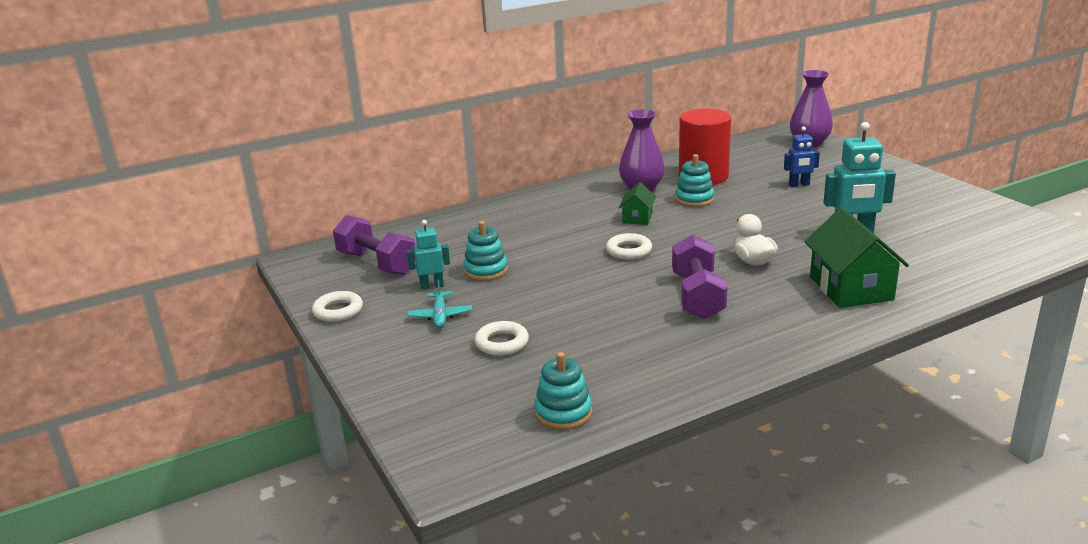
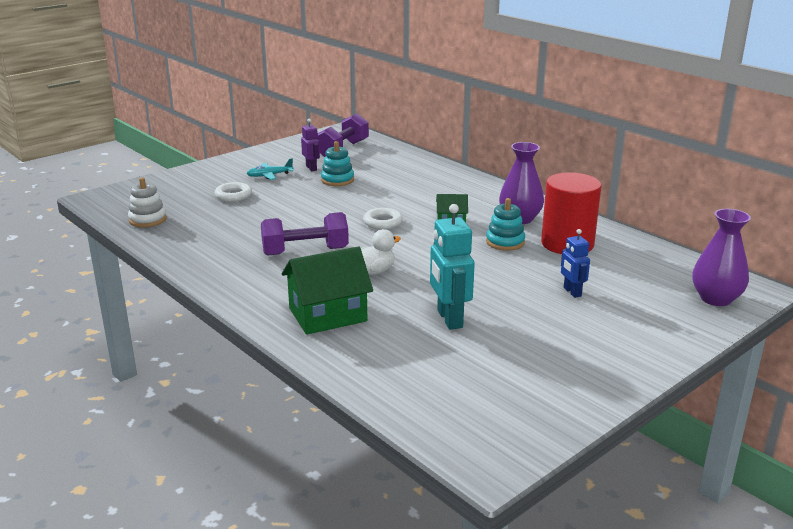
camera: 75 degrees right, 0 degrees up
(338, 311) = (274, 150): white ring -> none
(432, 286) = (311, 168): turquoise robot -> purple robot
(563, 413) = (147, 220): turquoise stacking toy -> white stacking toy

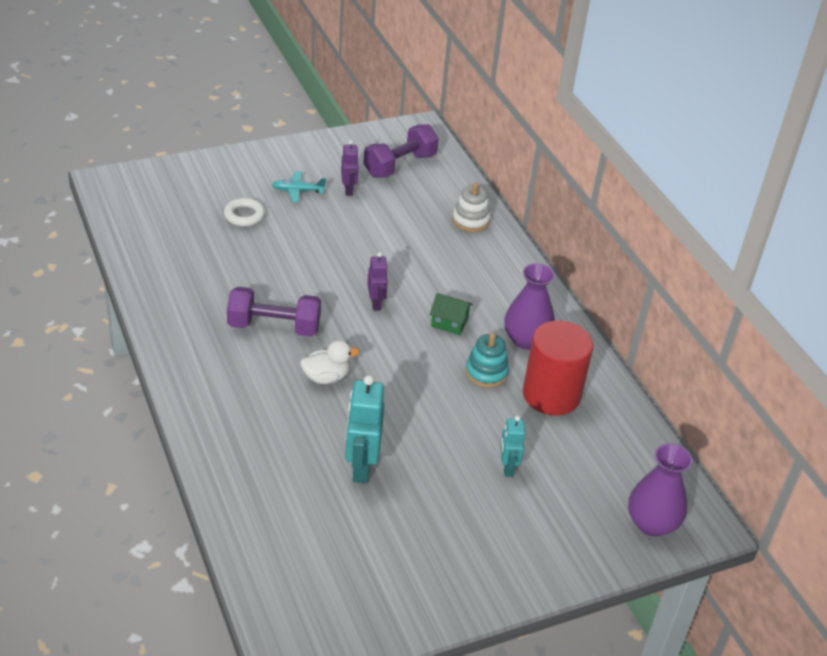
camera: 15 degrees right, 15 degrees up
(147, 220) = (142, 232): white stacking toy -> white stacking toy (470, 221)
(328, 315) = (249, 425): green house -> none
(337, 180) = (366, 218): turquoise stacking toy -> none
(382, 222) = (376, 303): white ring -> purple robot
(572, 292) = (507, 468): blue robot -> turquoise robot

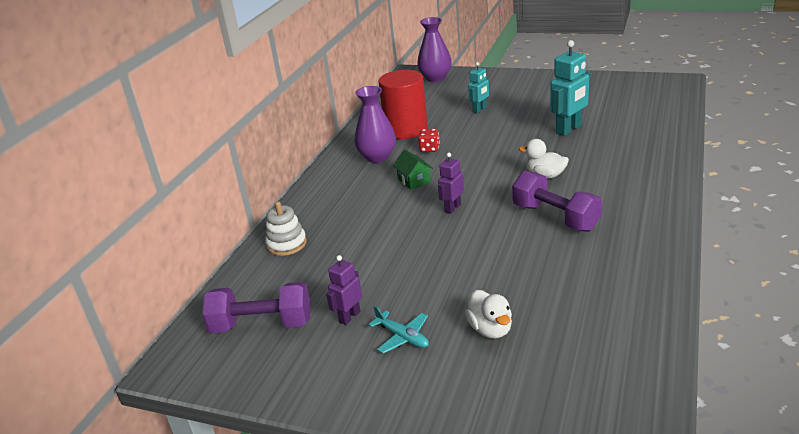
camera: 130 degrees left, 10 degrees down
(244, 215) = (490, 329): white ring -> white duck
(486, 372) = (429, 149): turquoise stacking toy -> red dice

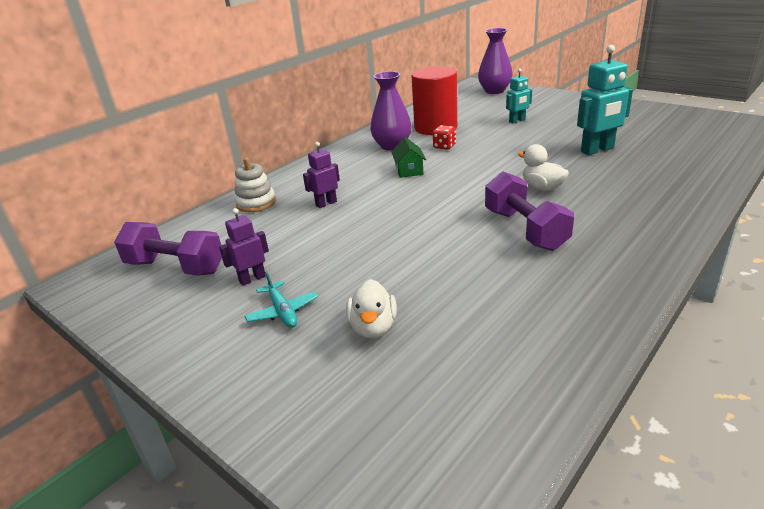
camera: 20 degrees right, 0 degrees up
(452, 208) = (426, 201): purple robot -> purple robot (326, 203)

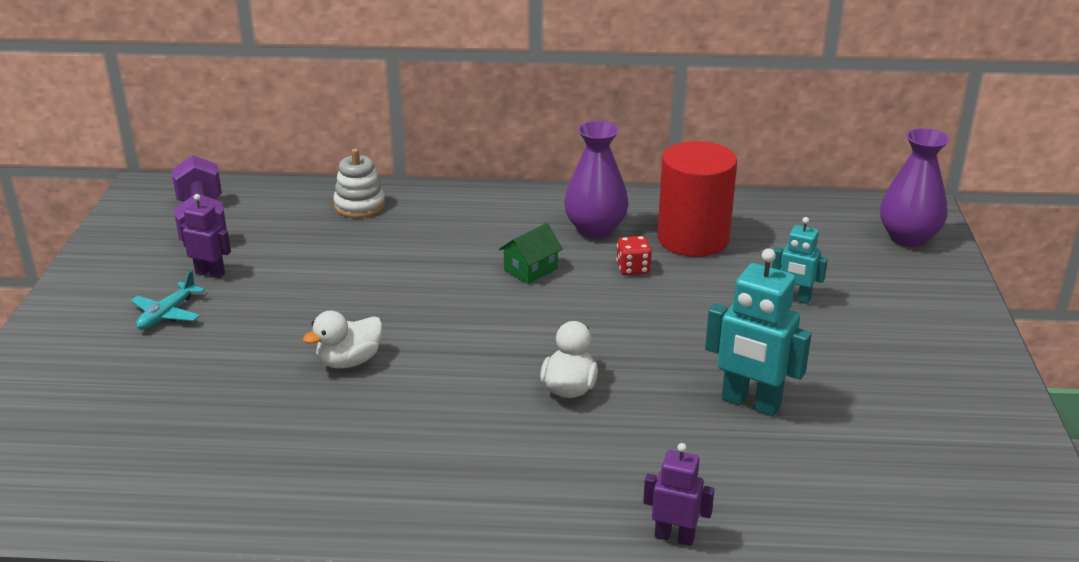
camera: 50 degrees right, 0 degrees up
(326, 203) = (394, 248): purple robot -> purple robot (674, 536)
(373, 327) = (172, 375): white duck -> white duck (349, 361)
(525, 229) = (438, 408): purple dumbbell -> none

